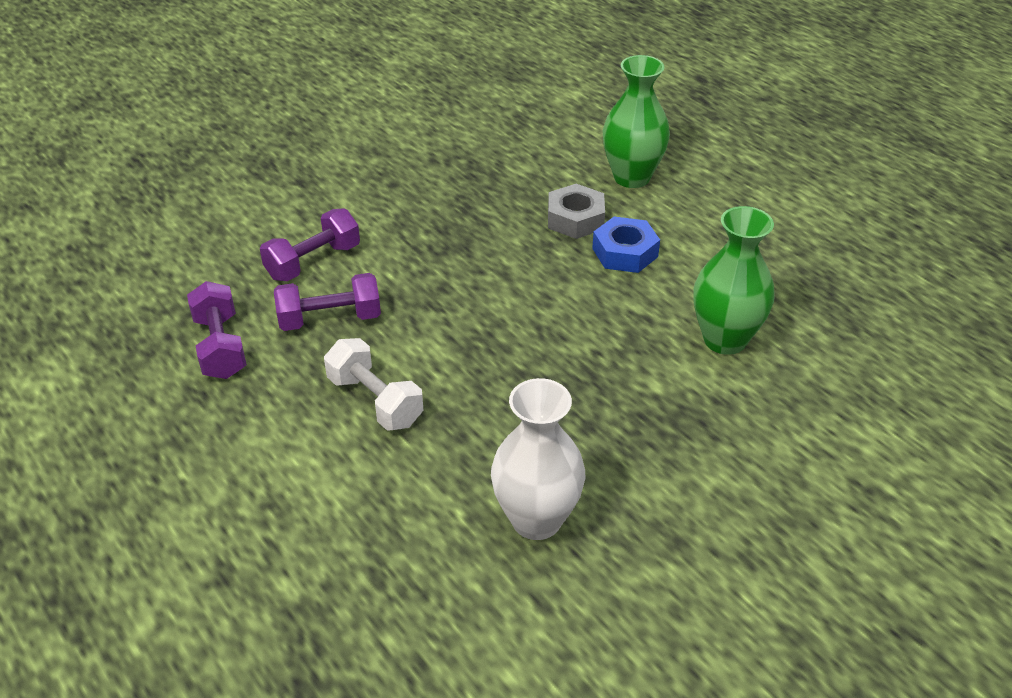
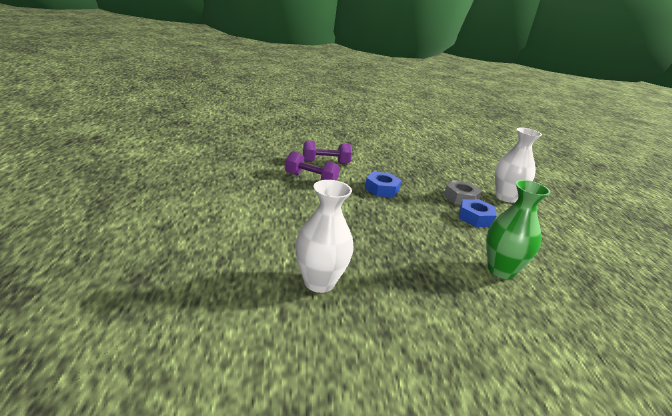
camera: 30 degrees right, 15 degrees down
(221, 347) = (258, 168): purple dumbbell -> none
(375, 401) = (297, 209): white dumbbell -> none
(453, 272) = (382, 189): none -> blue nut
(631, 177) = (505, 197): green vase -> white vase

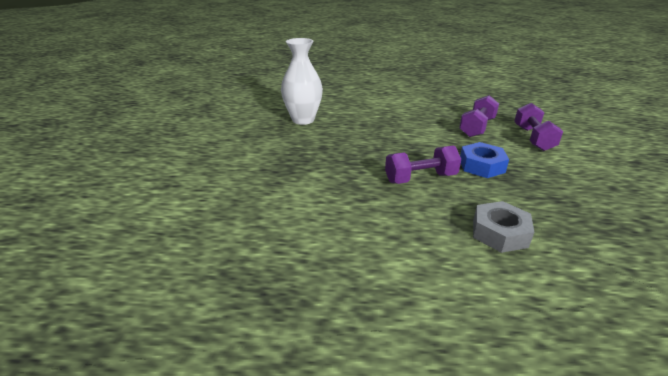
camera: 105 degrees right, 5 degrees up
(416, 215) = (420, 178): none -> purple dumbbell
(475, 218) = (434, 229): blue nut -> none
(501, 270) = (305, 212): green vase -> none
(505, 197) = (545, 303): white vase -> none

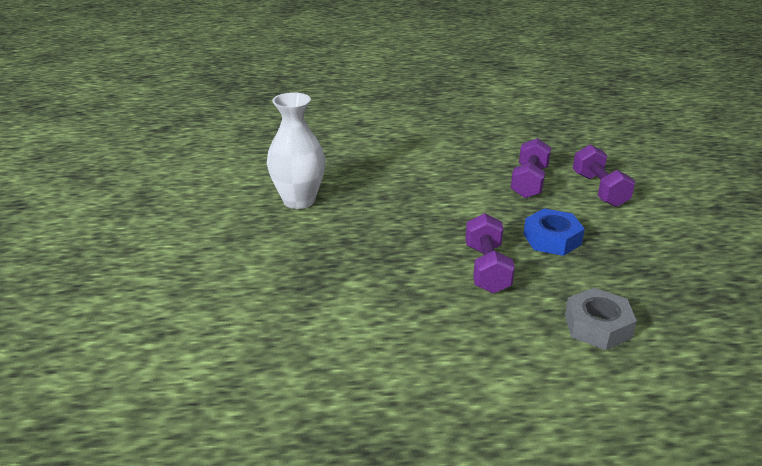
camera: 15 degrees left, 0 degrees up
(420, 178) = (487, 269): purple dumbbell -> purple dumbbell turned 60 degrees counterclockwise

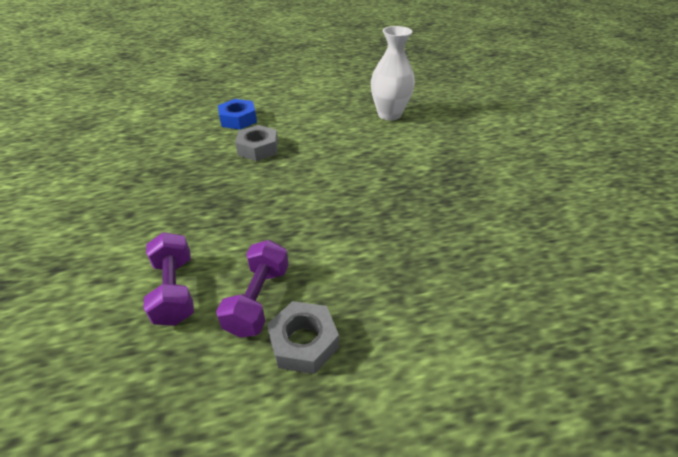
camera: 175 degrees right, 10 degrees up
(299, 200) = (522, 248): white vase -> white vase (389, 114)
(487, 269) = (324, 182): purple dumbbell -> none
(490, 163) = (303, 342): none -> grey nut
(552, 239) = (262, 213): blue nut -> blue nut (238, 119)

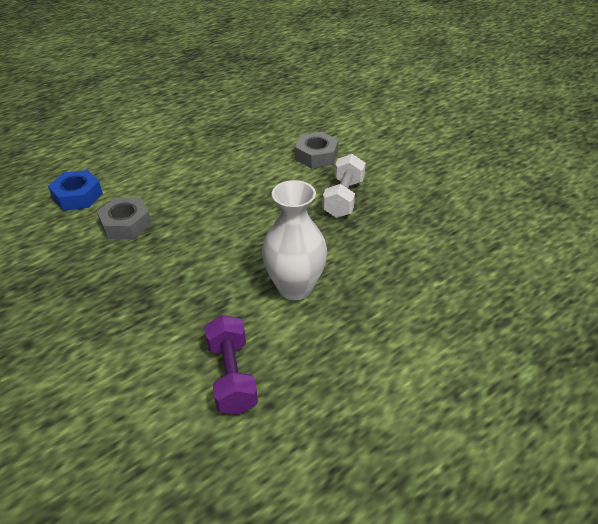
camera: 25 degrees left, 0 degrees up
(175, 290) = (141, 400): purple dumbbell -> none
(303, 342) = (297, 395): grey nut -> grey nut (316, 156)
(389, 114) = (246, 146): white vase -> white vase (295, 287)
(452, 177) = (343, 198): none -> white dumbbell

